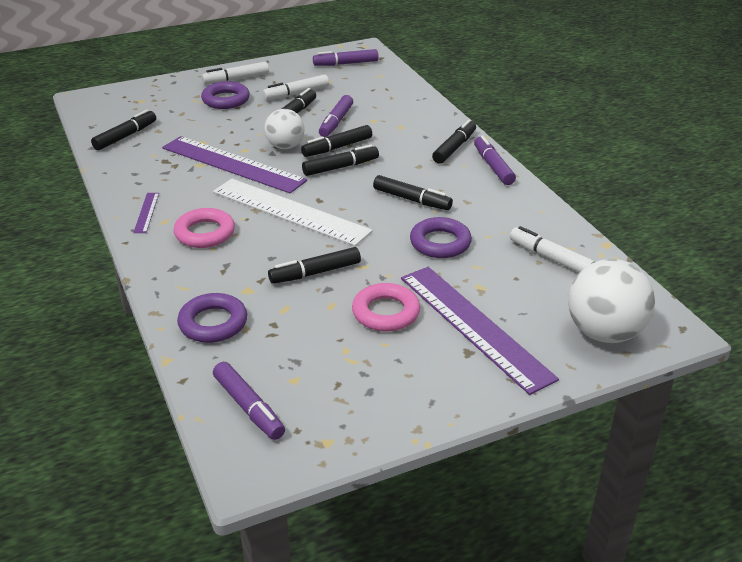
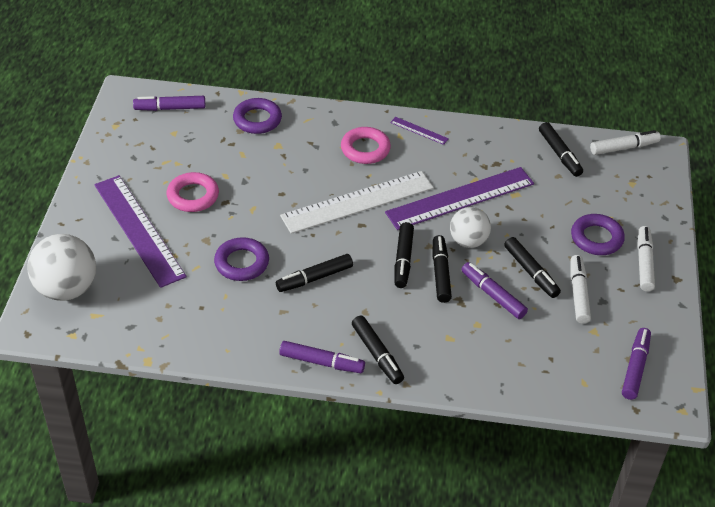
camera: 120 degrees right, 10 degrees up
(315, 273) = (267, 182): black marker -> none
(474, 326) = (138, 230): purple ruler -> purple ruler turned 60 degrees clockwise
(550, 258) = (165, 314): white marker -> white marker (624, 148)

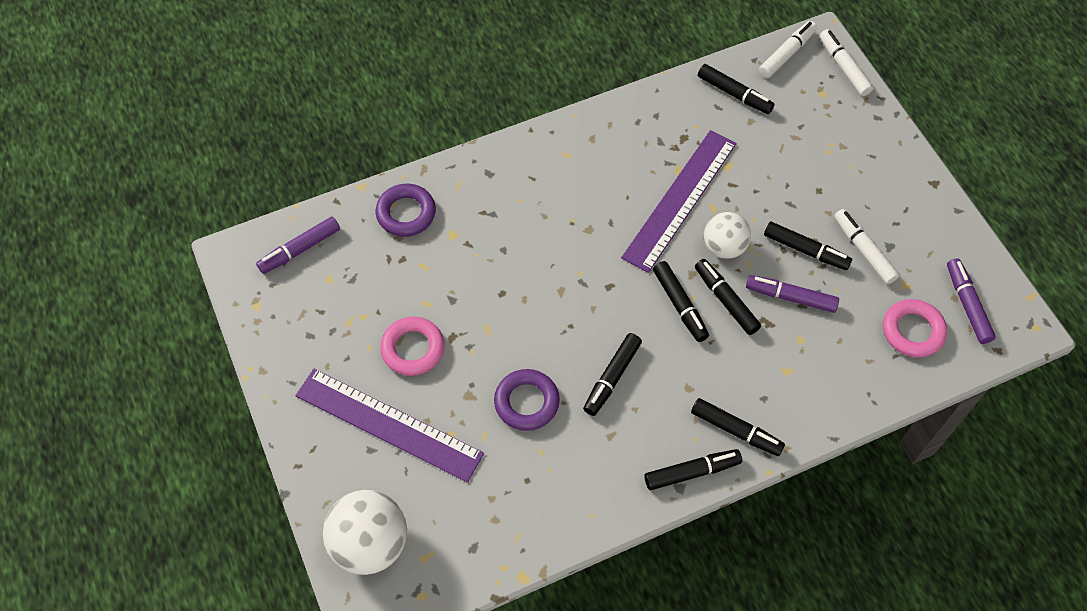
camera: 30 degrees left, 15 degrees up
(321, 362) = (692, 472): purple marker -> black marker
(358, 202) = (586, 260): white ruler -> none
(365, 149) = (545, 190): pink ring -> pink ring (912, 331)
(419, 130) = (581, 137): purple ruler -> none
(596, 238) = (835, 176): purple ring -> none
(644, 263) = (895, 181): white marker -> white marker (843, 67)

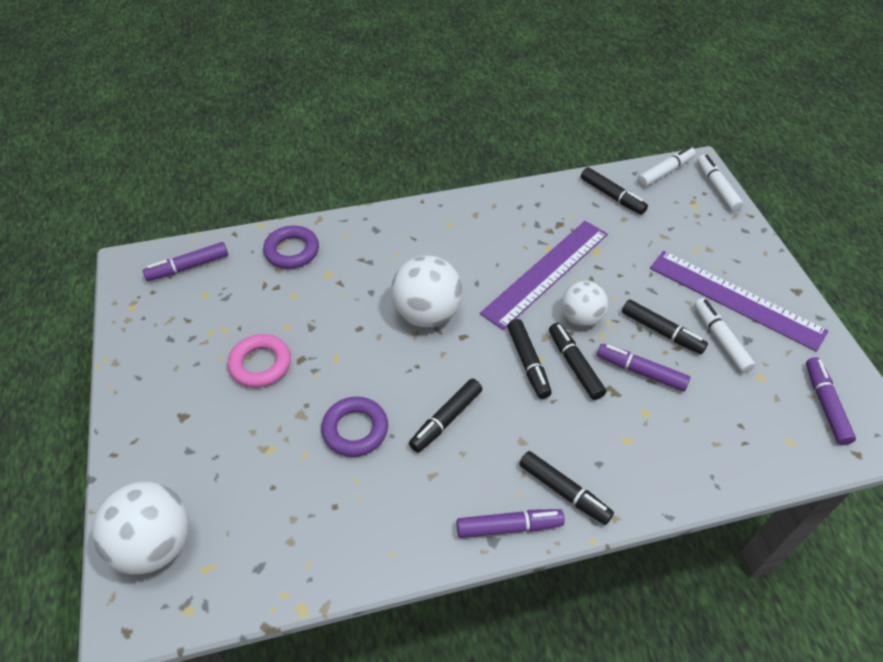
camera: 10 degrees right, 10 degrees down
(388, 425) = (214, 430): purple ruler -> purple ruler (735, 299)
(567, 266) = (427, 314): none -> white ball
(692, 472) = (509, 527): black marker -> purple marker
(912, 331) = (765, 421): pink ring -> none

